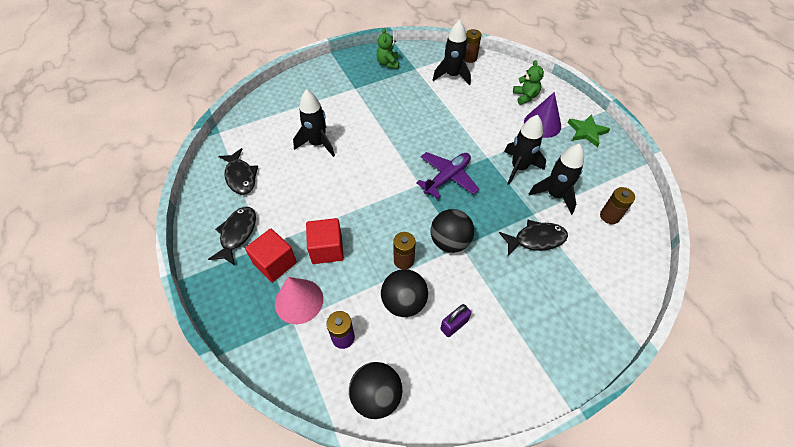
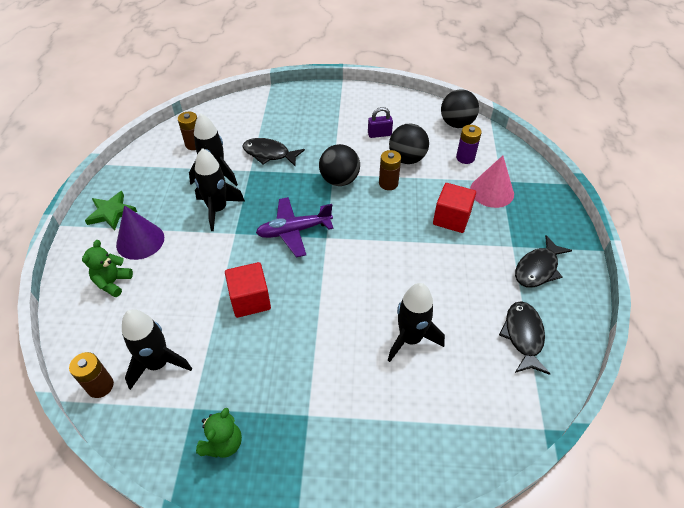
camera: 150 degrees left, 5 degrees down
(275, 263) = (505, 227): red cube -> red cube (250, 300)

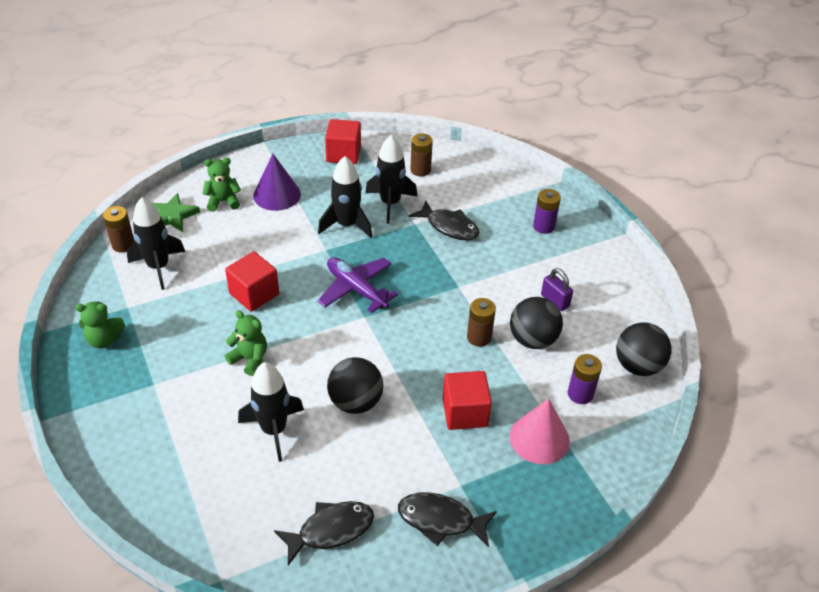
camera: 60 degrees right, 5 degrees down
(111, 212) = (297, 162): green star -> green star (172, 216)
(131, 180) = (343, 154): none -> red cube
(269, 154) = (449, 227): black fish -> black fish turned 135 degrees clockwise
(307, 109) = (543, 226): none -> purple battery
(324, 329) = (250, 359): none -> green teddy bear
(339, 180) = (453, 295): black ball -> black ball (355, 402)

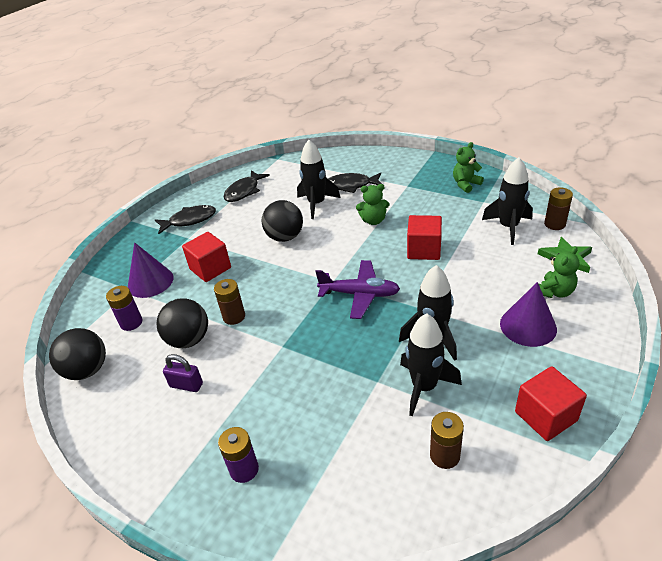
camera: 150 degrees right, 5 degrees down
(449, 227) = (342, 399): black fish -> black fish (351, 186)
(539, 438) = (150, 282): pink cone -> purple cone

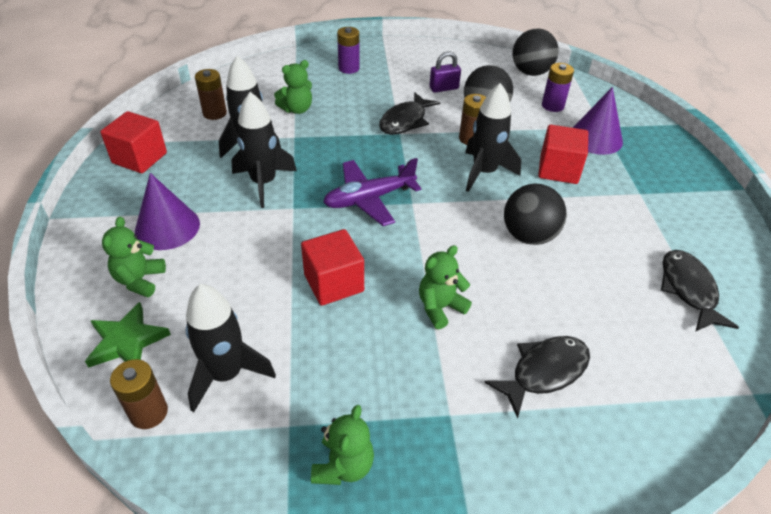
camera: 140 degrees right, 5 degrees up
(189, 220) = (678, 214): black fish -> black fish (405, 121)
(316, 204) = (553, 307): black rocket -> black rocket (484, 172)
(351, 420) = (297, 109): none -> green teddy bear

